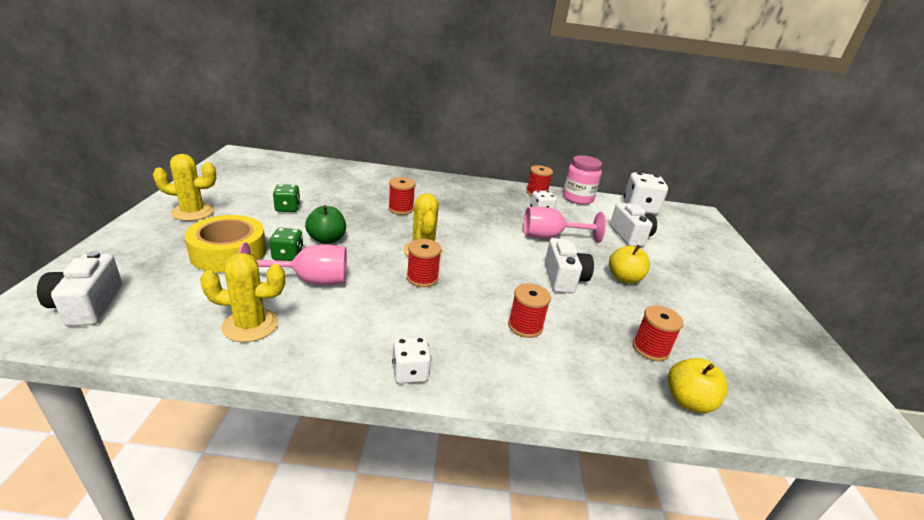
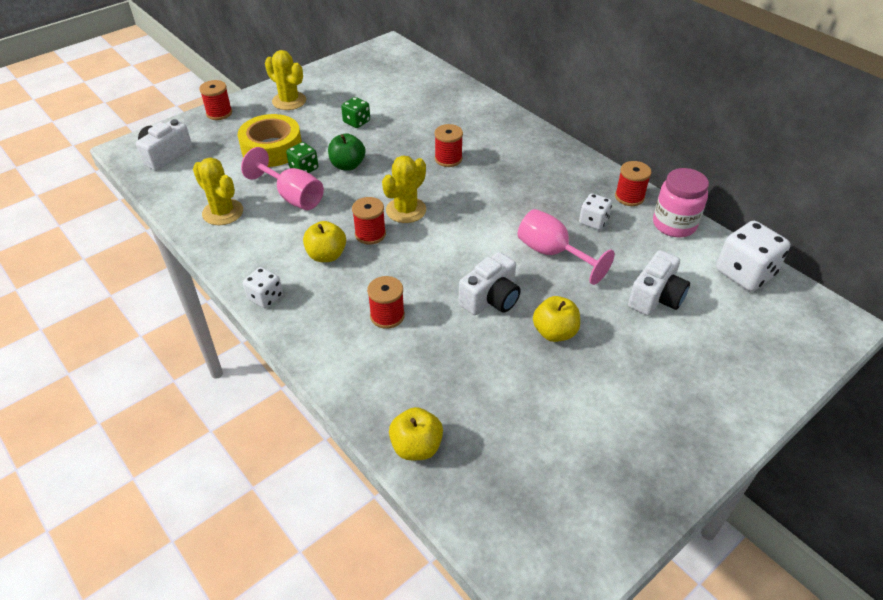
camera: 50 degrees right, 15 degrees up
(411, 310) = (326, 255): none -> yellow apple
(650, 349) = (459, 397): red spool -> red spool (219, 113)

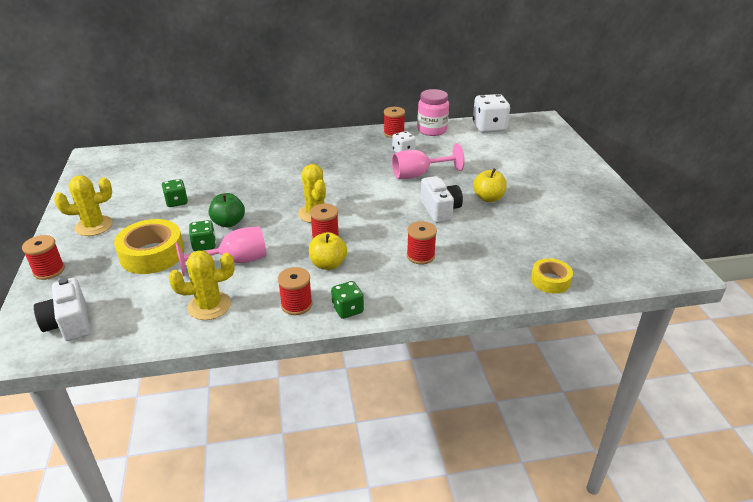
camera: 60 degrees left, 10 degrees down
(265, 297) = (347, 309): white dice -> green dice
(416, 447) = (550, 280): yellow apple -> yellow tape
(448, 159) = (278, 178): red spool -> red spool (296, 305)
(656, 297) = (486, 157): white camera -> none

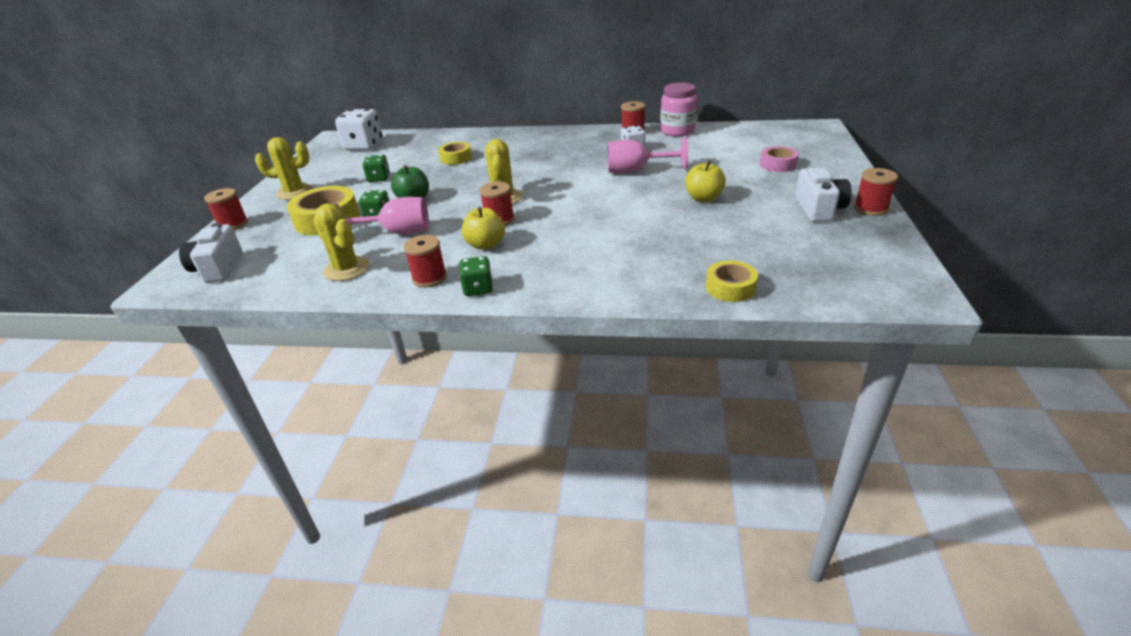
camera: 20 degrees right, 0 degrees up
(209, 306) = (346, 269): yellow cactus -> yellow cactus turned 45 degrees clockwise
(242, 172) = (456, 158): none -> yellow tape
(420, 256) = (589, 247): red spool -> red spool (870, 208)
(440, 210) = (639, 205): white camera -> white camera (819, 209)
(489, 127) = (746, 131): white dice -> white dice (364, 146)
(530, 160) = (778, 164): none -> pink tape

